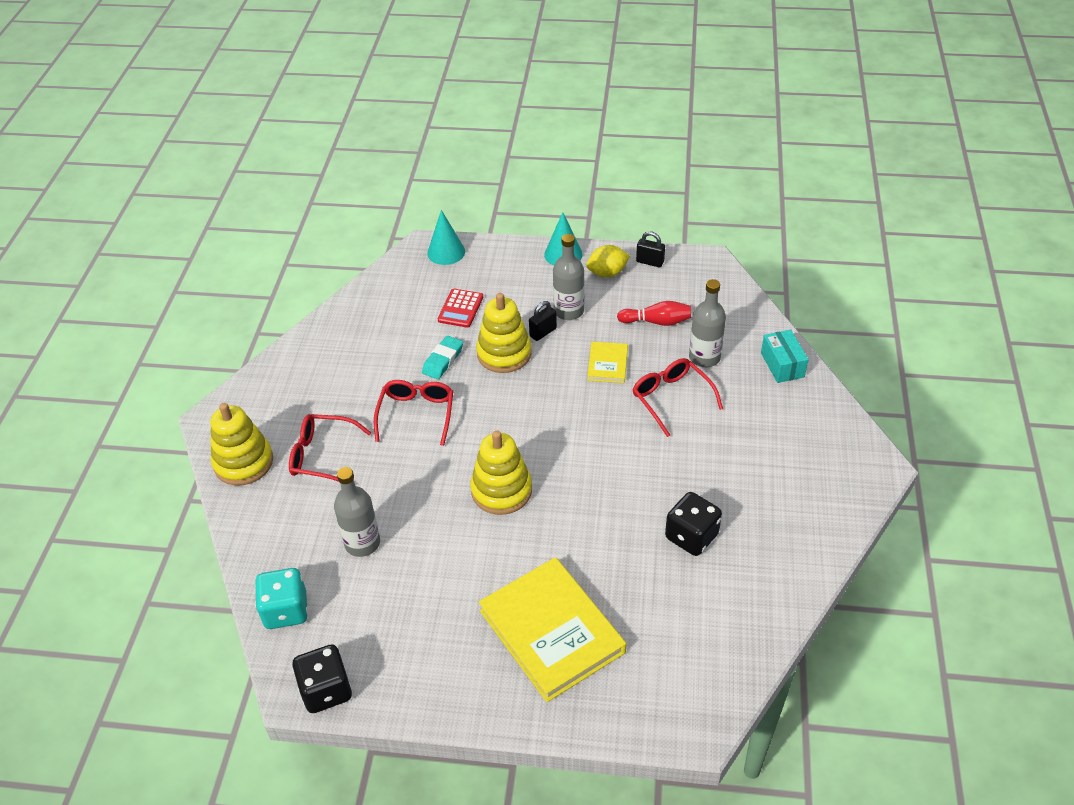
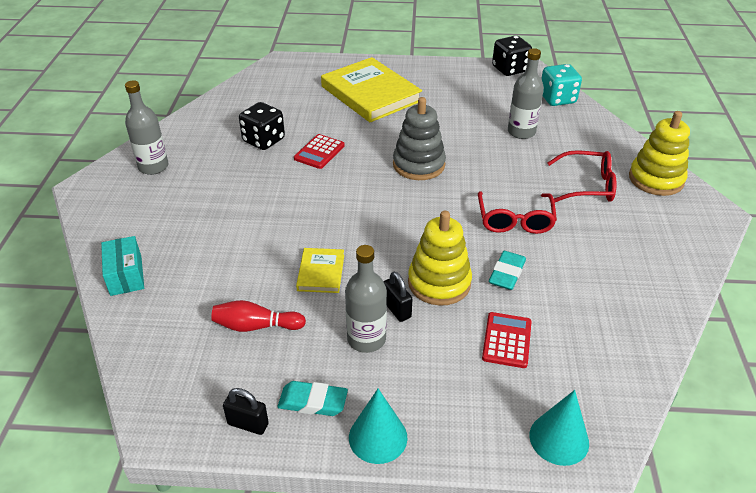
camera: 175 degrees right, 5 degrees down
(501, 490) = (418, 165): yellow stacking toy -> grey stacking toy
(543, 332) = (397, 309): black padlock -> black padlock turned 75 degrees counterclockwise
(607, 273) = (313, 402): yellow lemon -> turquoise eraser
(619, 514) = (319, 152): none -> red calculator
(671, 398) = (257, 239): red glasses -> none
(704, 357) = (210, 282): grey bottle -> grey bottle (153, 167)

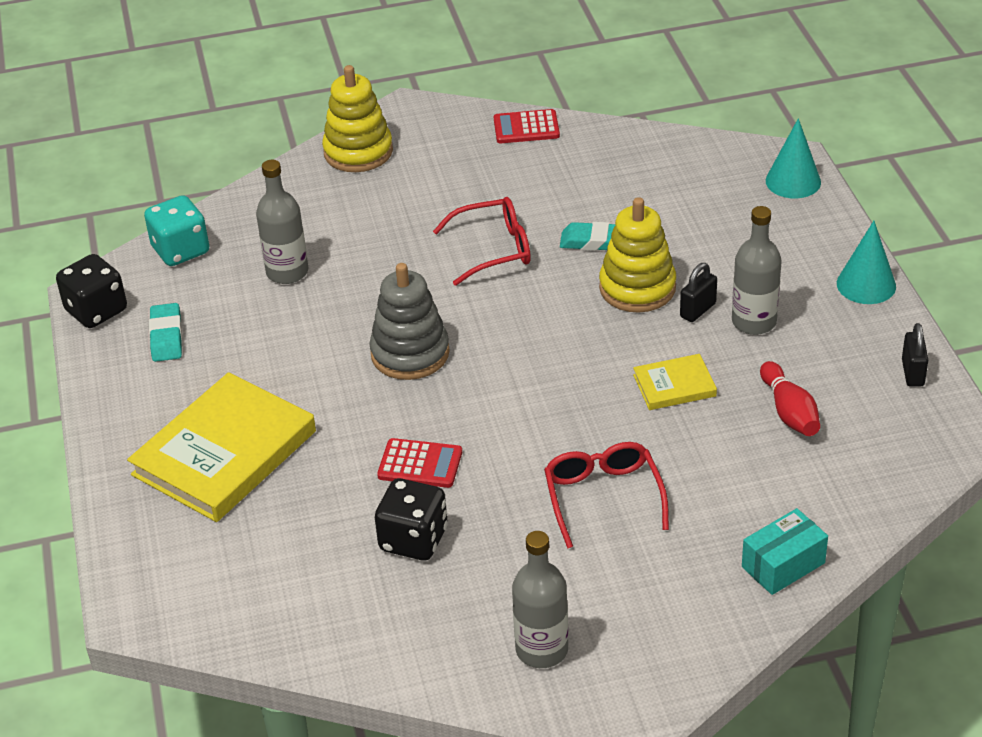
camera: 105 degrees left, 0 degrees up
(313, 402) = (857, 337): turquoise eraser -> turquoise eraser (166, 337)
(507, 340) = (695, 227): red calculator -> red calculator (526, 128)
(587, 185) = (395, 202): red glasses -> red glasses (603, 497)

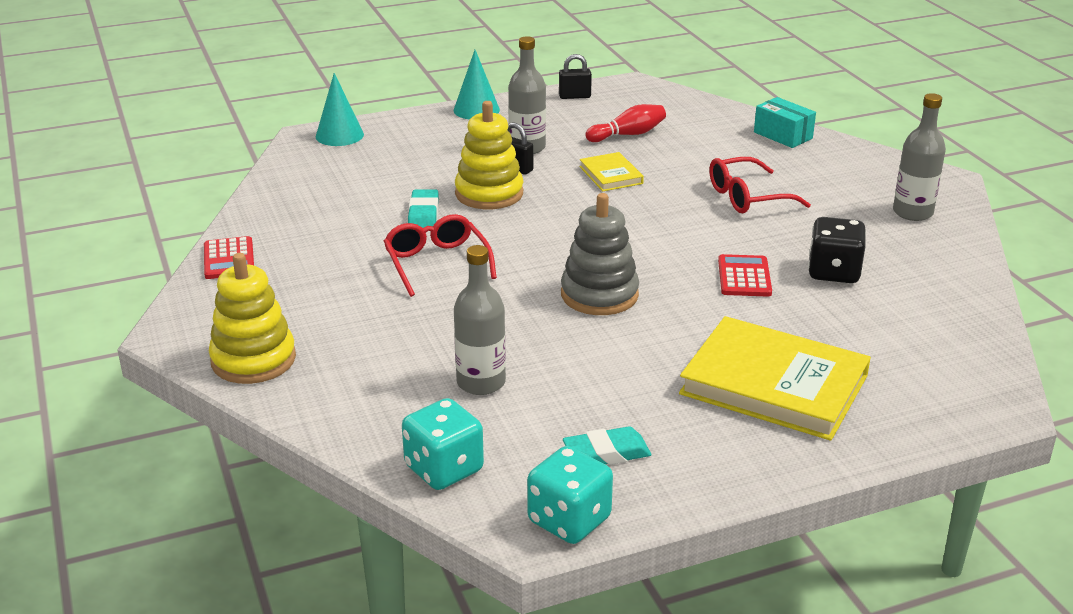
camera: 100 degrees left, 10 degrees down
(96, 311) = (569, 520): black dice -> turquoise dice

